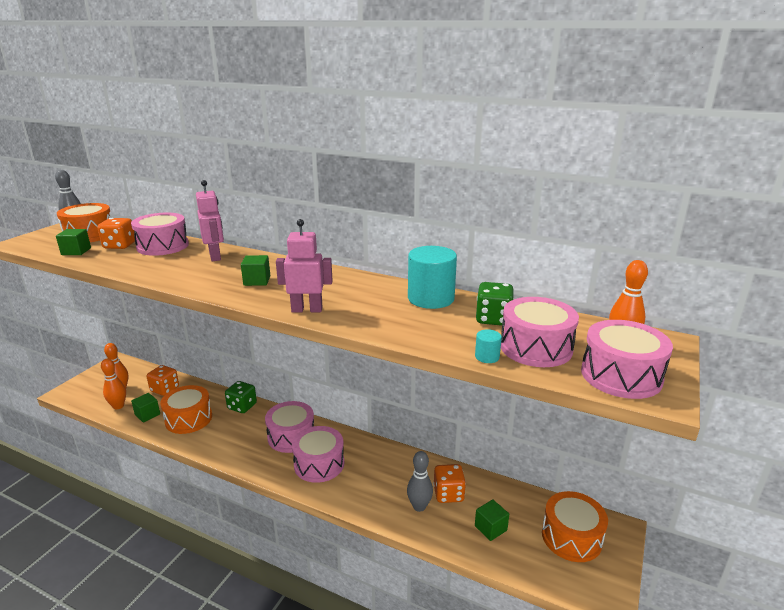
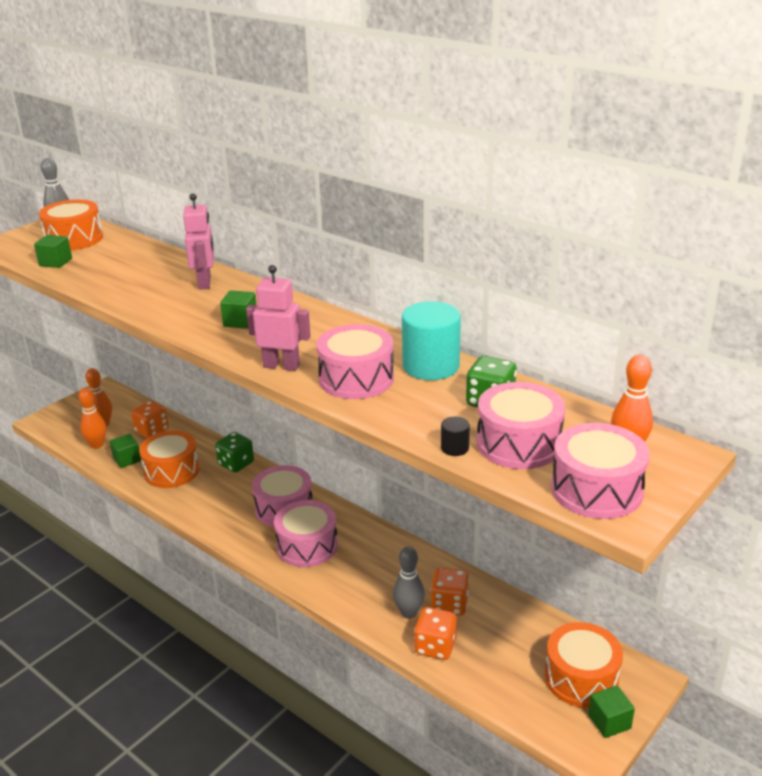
camera: 15 degrees right, 5 degrees up
(120, 245) = (103, 258): orange dice -> orange dice (435, 646)
(163, 246) = (150, 262): pink drum -> pink drum (356, 379)
(487, 357) = (454, 448): turquoise cylinder -> black cylinder
(490, 528) = (485, 651): green cube -> green cube (609, 722)

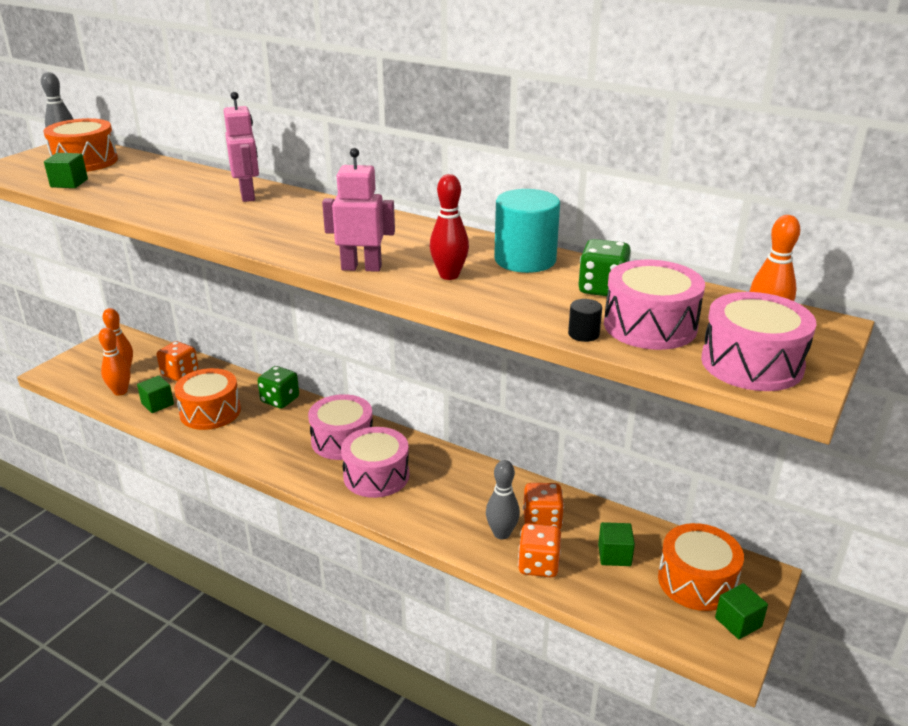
camera: 10 degrees left, 0 degrees up
(240, 321) = (300, 229): green cube -> green cube (614, 555)
(356, 379) = (449, 275): pink drum -> red bowling pin

